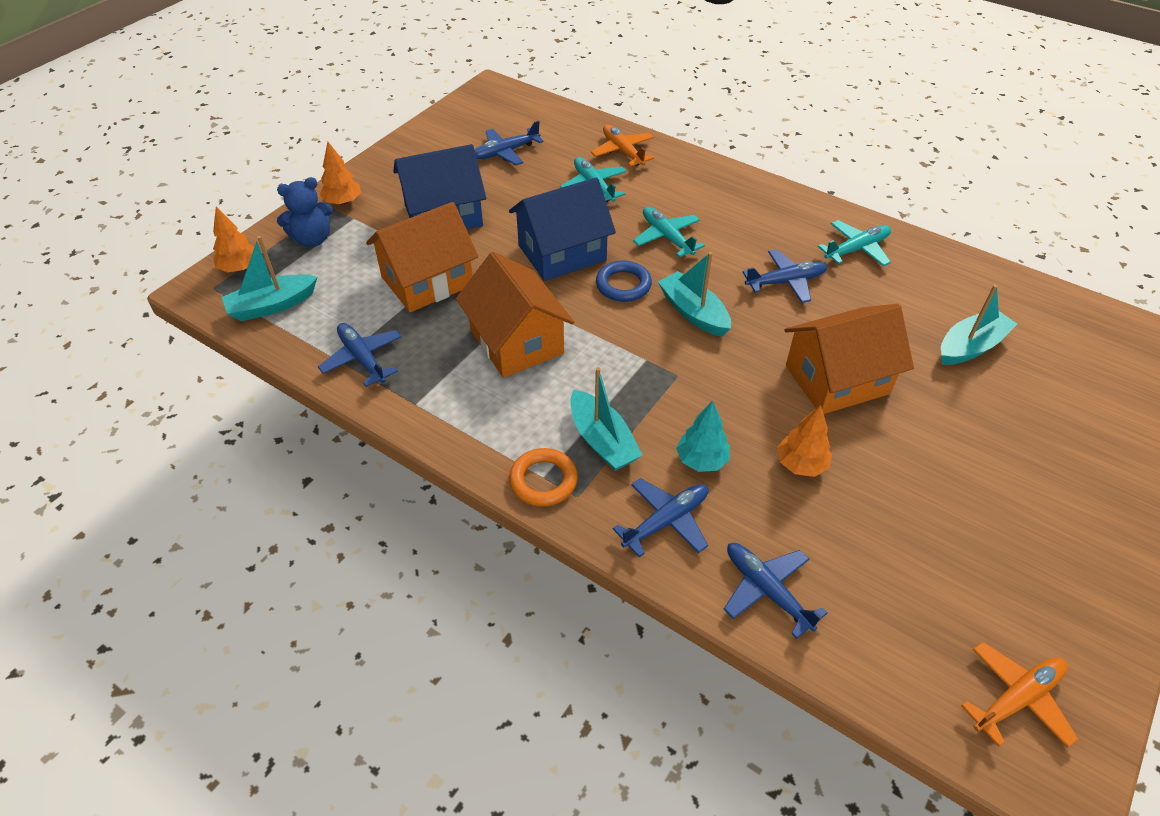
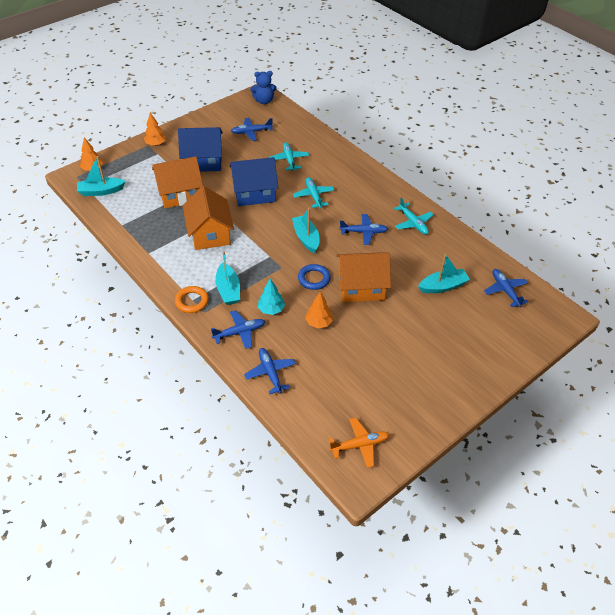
camera: 15 degrees right, 0 degrees up
(312, 239) = (133, 161): blue teddy bear -> blue teddy bear (264, 101)
(362, 359) = (133, 226): blue plane -> blue plane (505, 291)
(623, 151) = (315, 143): orange plane -> none
(623, 285) = (277, 216): blue ring -> blue ring (314, 279)
(856, 249) = (413, 223): turquoise plane -> turquoise plane turned 75 degrees clockwise

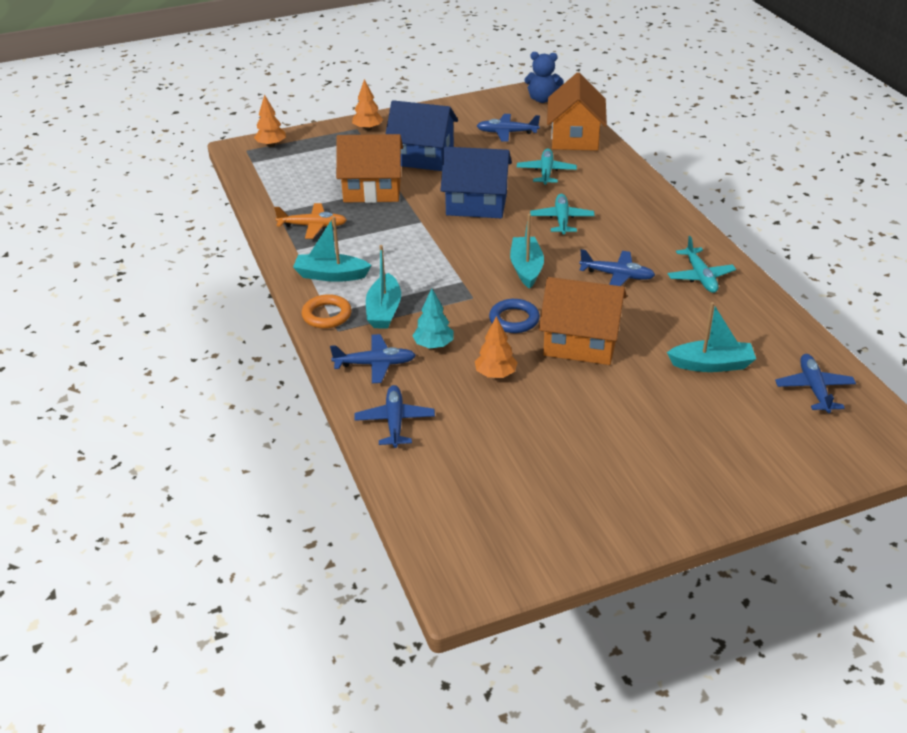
camera: 20 degrees right, 10 degrees down
(101, 191) = (269, 171): turquoise boat -> turquoise boat (331, 275)
(210, 234) = (390, 241): orange house -> orange house (575, 137)
(359, 445) = (484, 541): orange plane -> orange plane (312, 226)

